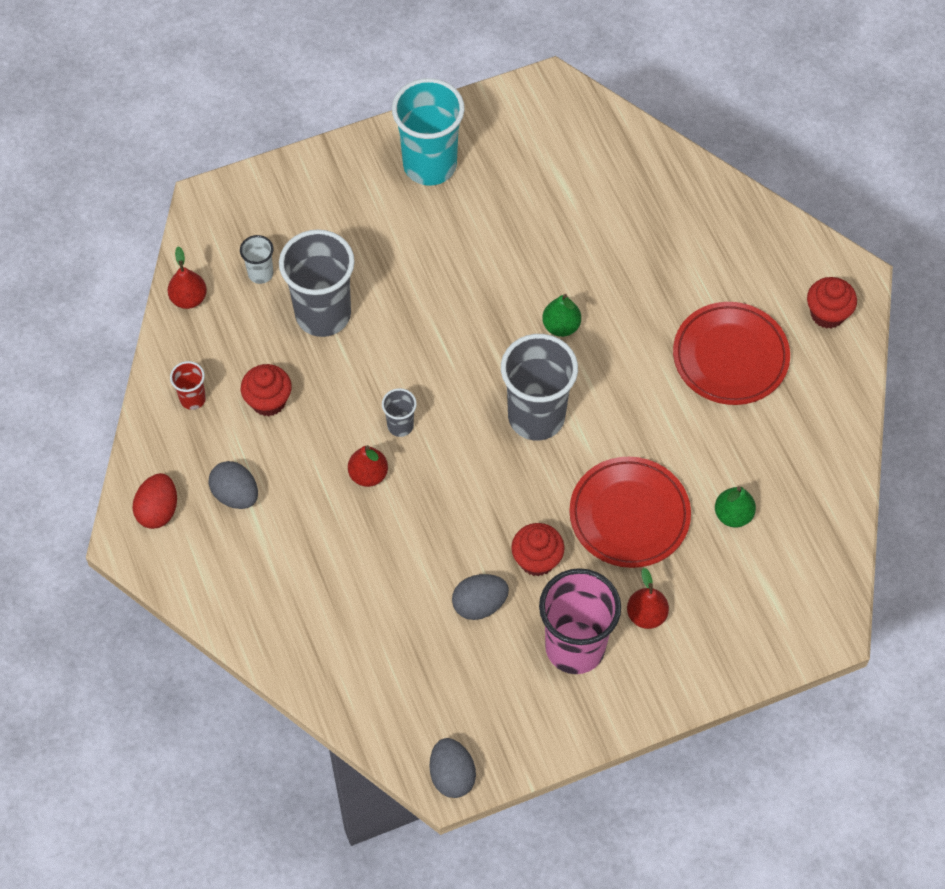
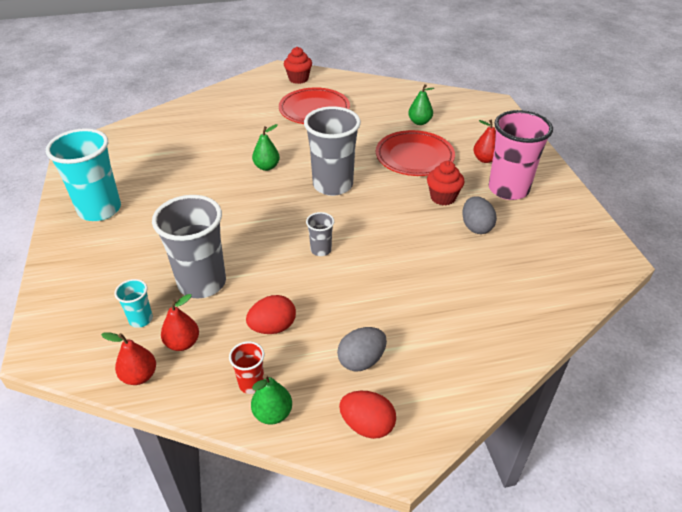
camera: 80 degrees left, 20 degrees down
(160, 425) = (272, 414): none -> green pear
(260, 273) = (141, 319): white cup -> turquoise cup
(268, 401) = (273, 327): red cupcake -> red egg
(368, 474) = (359, 272): red pear -> red pear (183, 343)
(452, 775) = (613, 256): grey egg -> none

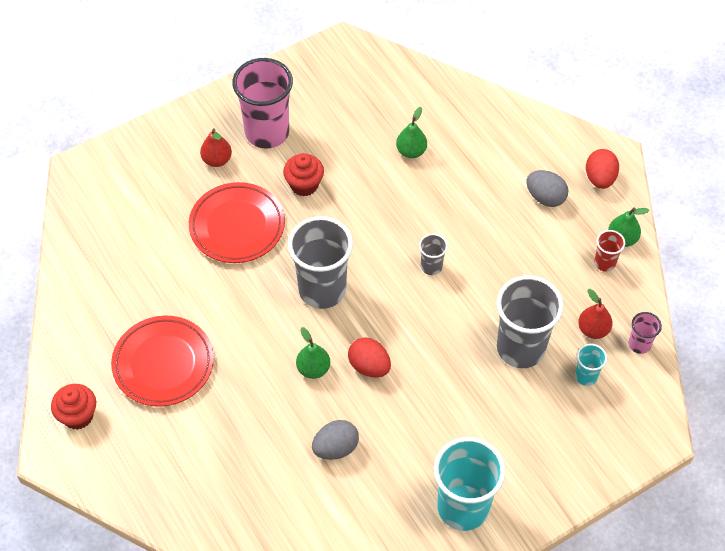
camera: 110 degrees left, 15 degrees up
(139, 376) = (639, 344): red pear -> pink cup
(273, 327) = (543, 270): red egg -> red egg (369, 366)
(419, 122) = (155, 238): green pear -> green pear (411, 151)
(476, 227) = (341, 150): grey egg -> grey egg (335, 448)

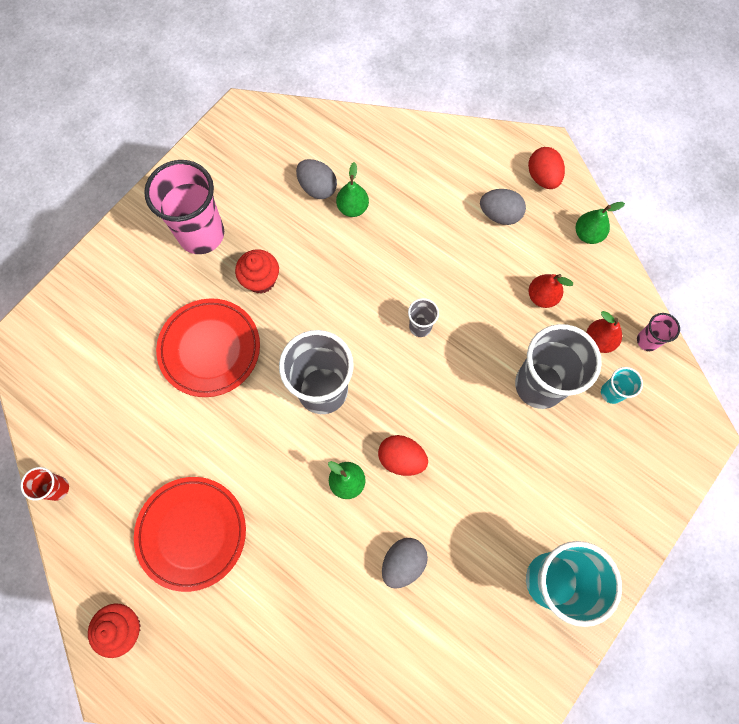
camera: 20 degrees left, 15 degrees up
(217, 160) = (161, 282): red pear -> red pear (542, 296)
(386, 125) = (317, 188): none -> grey egg
(604, 263) = (582, 265): red cup -> red cup (57, 488)

